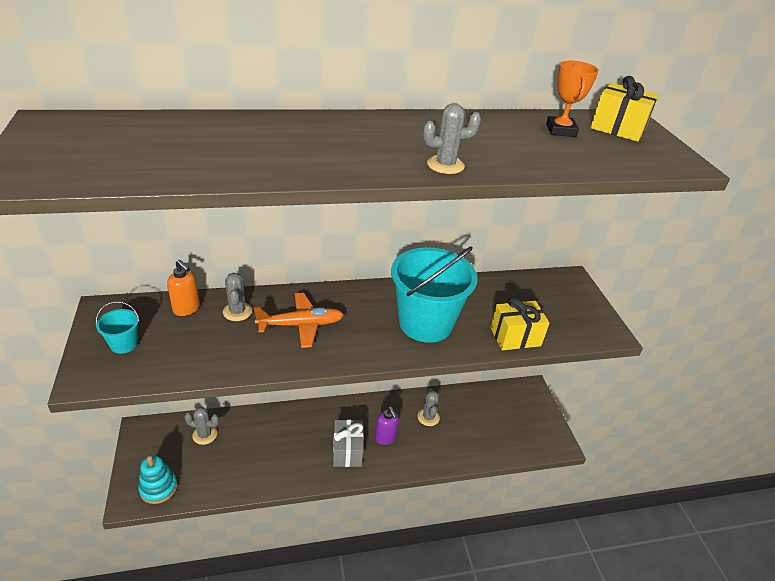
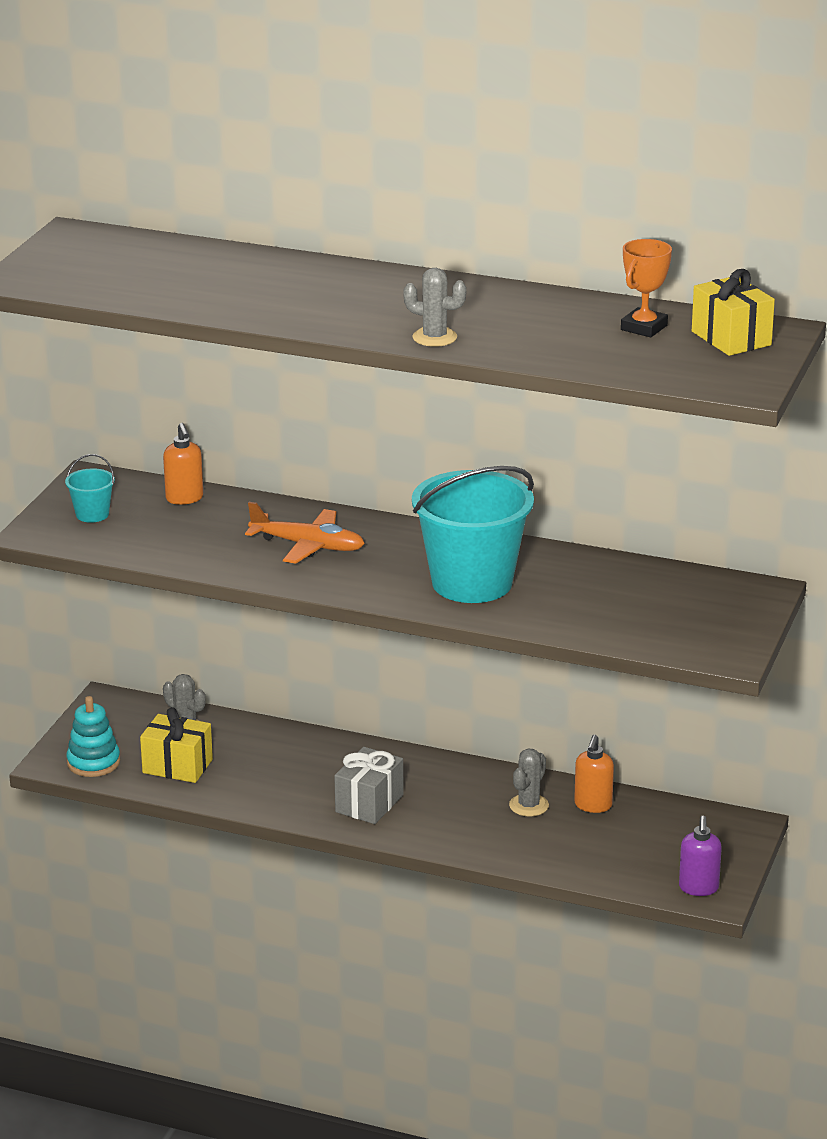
camera: 35 degrees right, 10 degrees down
(237, 312) = (242, 515): grey cactus -> none
(385, 438) = (439, 807): purple soap dispenser -> purple soap dispenser (698, 888)
(457, 404) = (593, 805): none -> orange soap dispenser
(515, 336) = (581, 625): yellow gift -> yellow gift (177, 766)

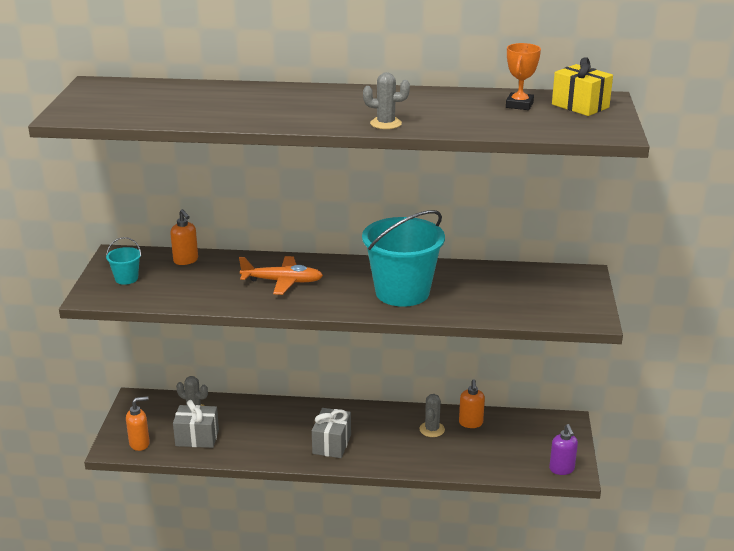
camera: 15 degrees left, 0 degrees up
(93, 762) = (140, 444): turquoise stacking toy -> orange soap dispenser
(177, 766) = (197, 437): yellow gift -> grey gift

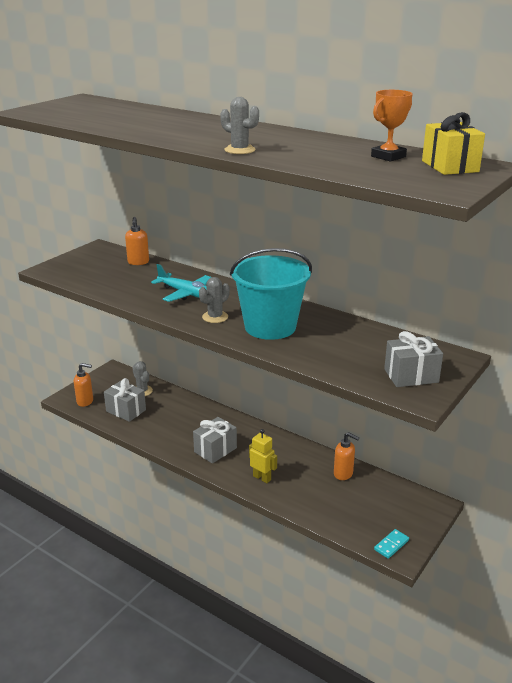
camera: 30 degrees right, 0 degrees up
(126, 278) = (84, 264): turquoise bucket -> none
(282, 281) = (186, 294): orange plane -> turquoise plane
(401, 454) = (262, 478): none -> yellow robot
(432, 429) = (305, 467): grey cactus -> grey cactus (215, 317)
(471, 423) = (343, 474): orange soap dispenser -> orange soap dispenser turned 90 degrees counterclockwise
(562, 469) = (391, 545): purple soap dispenser -> turquoise domino
(566, 302) = (411, 376): none -> grey gift

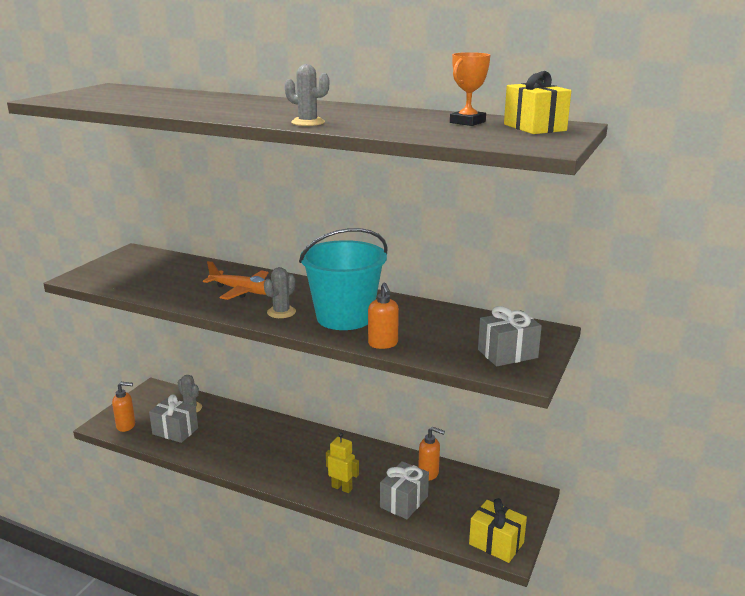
camera: 10 degrees left, 5 degrees down
(138, 262) = (181, 263): orange soap dispenser -> orange soap dispenser (383, 344)
(186, 294) = (244, 291): turquoise plane -> orange plane
(215, 450) = (284, 463): grey gift -> grey gift (404, 502)
(391, 545) = (496, 543): turquoise domino -> yellow gift

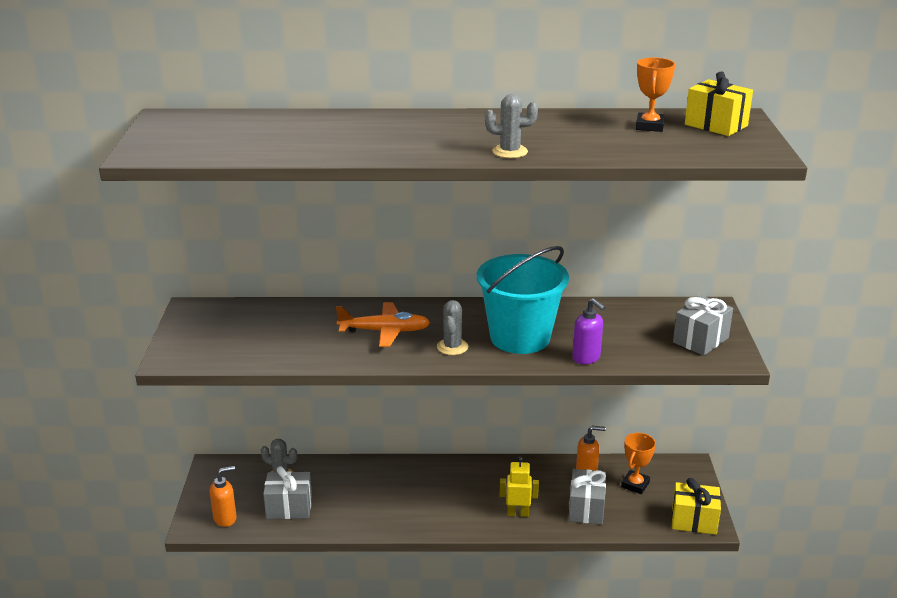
camera: 25 degrees left, 5 degrees up
(383, 344) = (586, 358): orange soap dispenser -> purple soap dispenser
(465, 495) = (635, 485): none -> orange trophy

